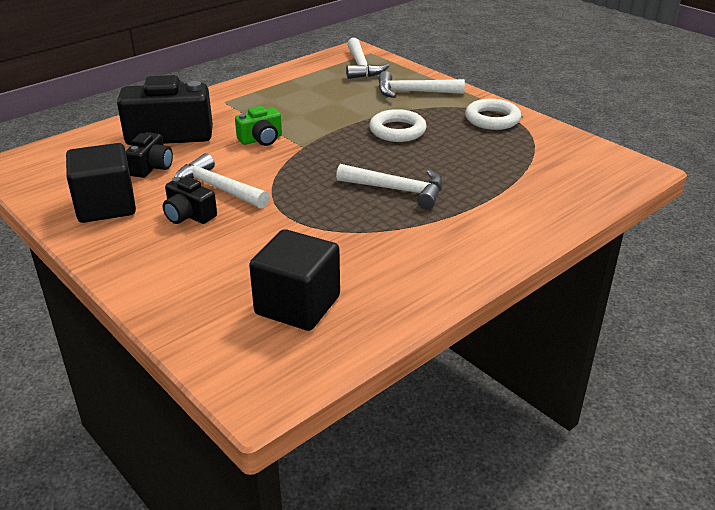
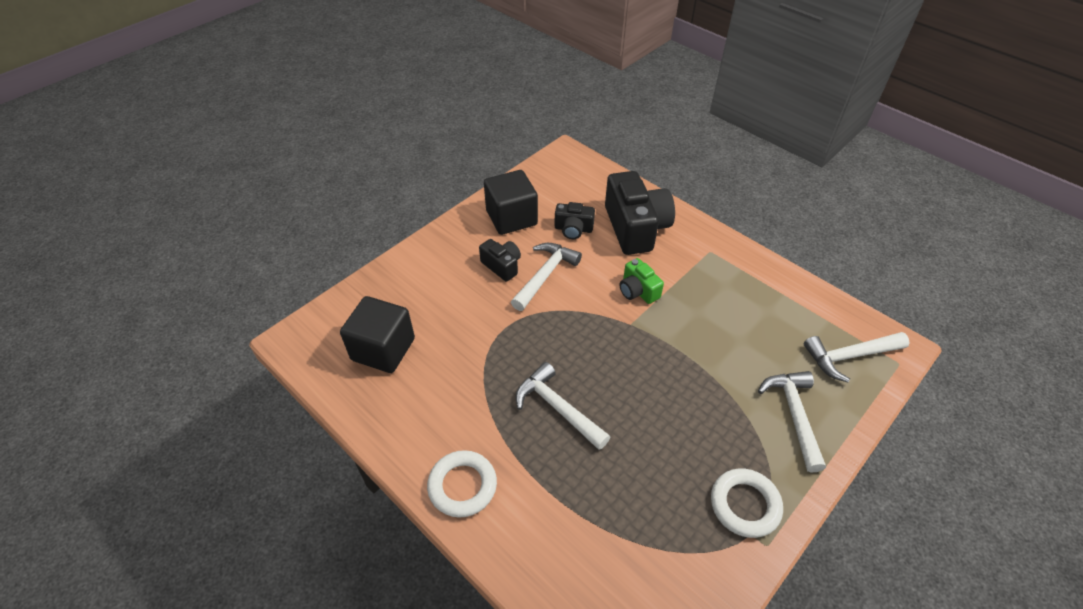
camera: 85 degrees right, 15 degrees up
(189, 215) = (502, 266): black camera -> black camera turned 105 degrees clockwise
(397, 131) = (685, 402): white ring -> white ring (462, 486)
(398, 190) = (557, 407): white hammer -> white hammer turned 120 degrees clockwise

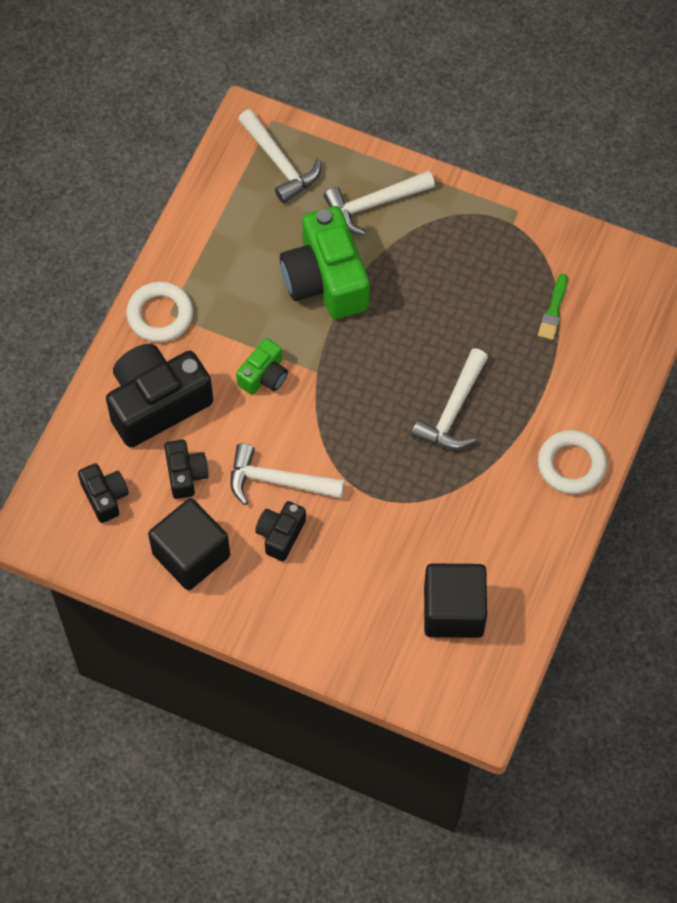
camera: 110 degrees left, 15 degrees up
(574, 188) = (105, 497): none -> black camera
(635, 535) = (553, 310): none -> green brush
(718, 355) = (325, 279): none -> green camera
(745, 505) = (487, 232): white ring -> white ring (160, 315)

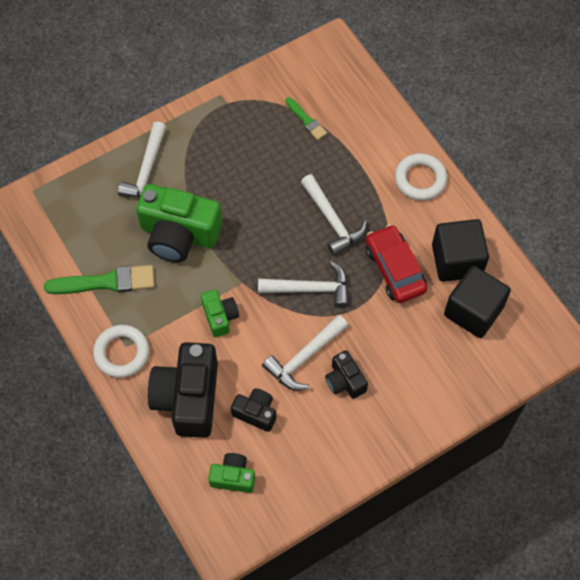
camera: 55 degrees left, 0 degrees up
(105, 497) = (233, 477): black camera -> green camera
(191, 555) = (319, 447): black cube -> black cube (456, 260)
(223, 251) = (106, 282): none -> green brush
(280, 163) = (69, 206): white hammer -> white hammer (311, 289)
(443, 504) = (394, 269): none -> red car

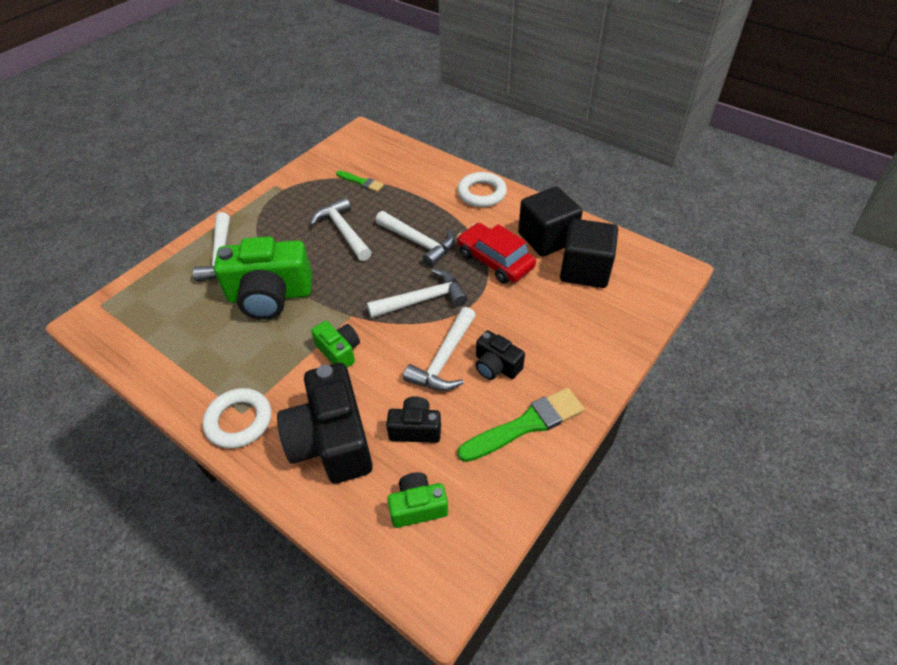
camera: 20 degrees left, 15 degrees down
(106, 282) = (202, 359): green brush -> green brush (526, 425)
(267, 180) = (343, 231): none -> white hammer

